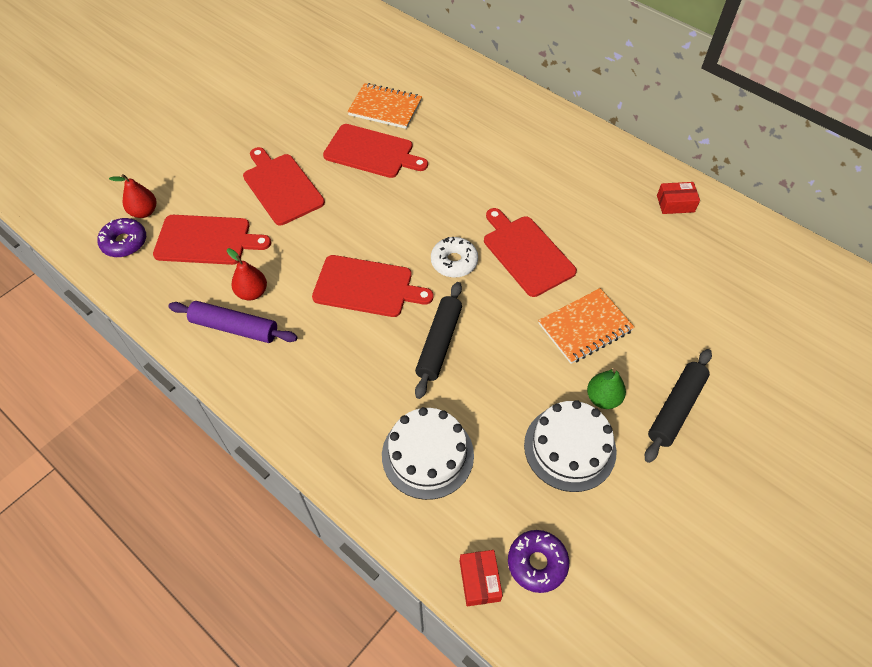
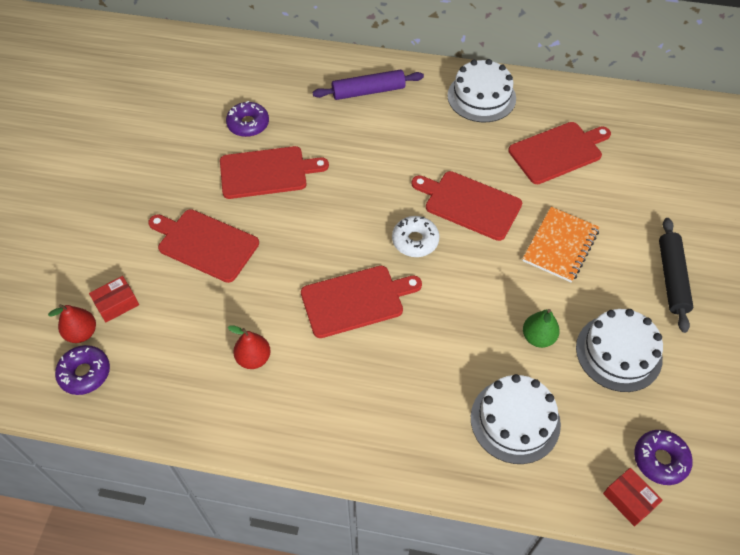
camera: 30 degrees left, 0 degrees up
(206, 240) = (170, 330): red cutting board -> red cutting board (558, 152)
(234, 327) = (262, 399): purple rolling pin -> purple rolling pin (368, 91)
(385, 108) = (248, 124): orange notebook -> purple donut
(439, 343) = (455, 319): black rolling pin -> none
(603, 398) = (614, 298): green pear -> green pear (538, 337)
(608, 166) = (481, 97): none -> white cake
(675, 204) = (556, 107): red box -> red box (116, 304)

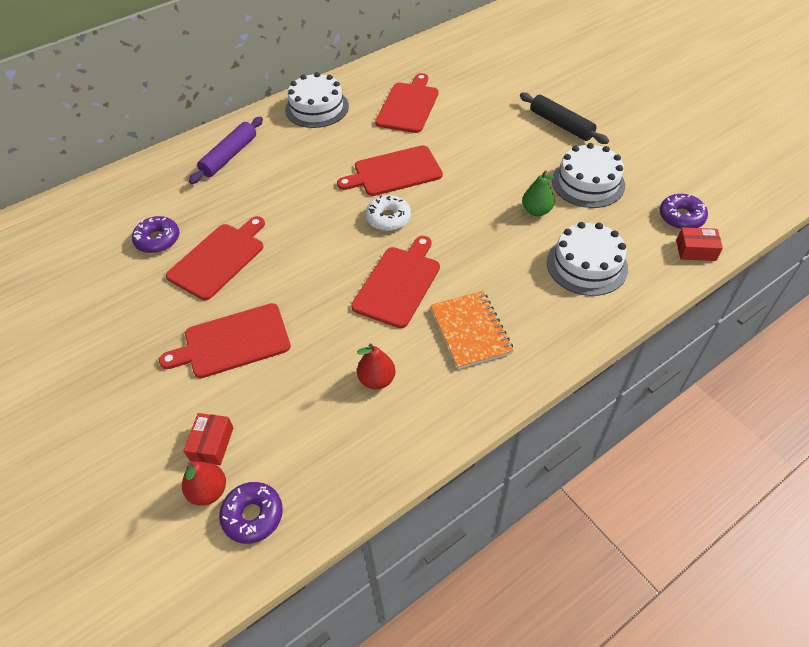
camera: 45 degrees left, 5 degrees down
(560, 246) = (480, 154): orange notebook -> orange notebook (471, 331)

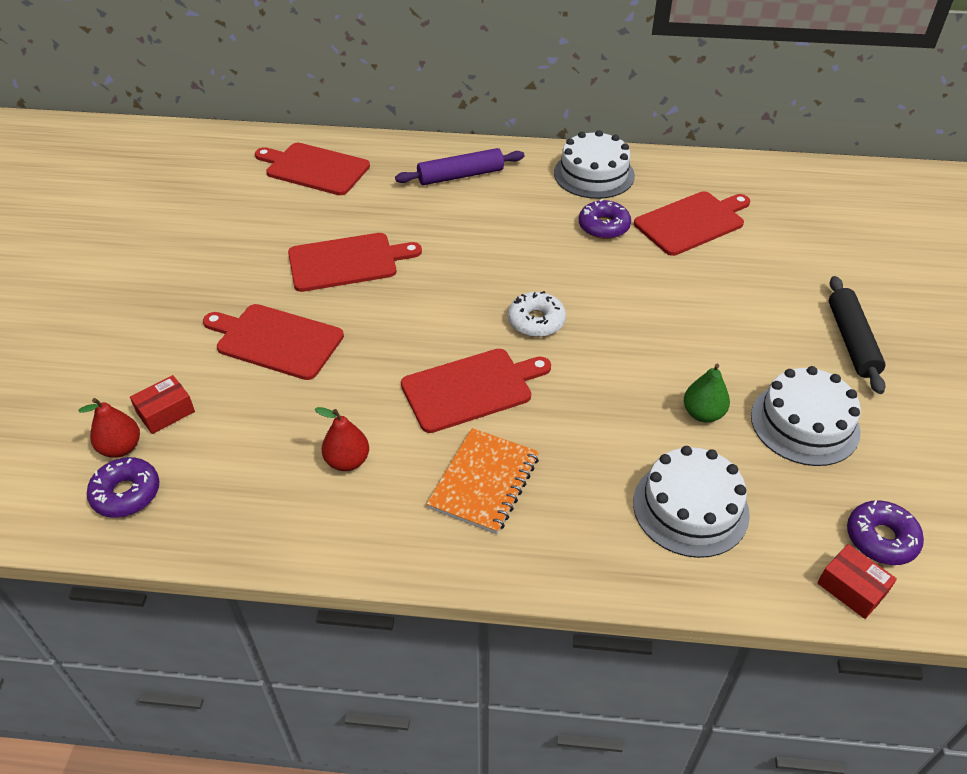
camera: 40 degrees right, 5 degrees down
(158, 240) = (320, 215): purple donut -> purple donut (603, 226)
(394, 172) = (596, 280): red cutting board -> red cutting board (314, 168)

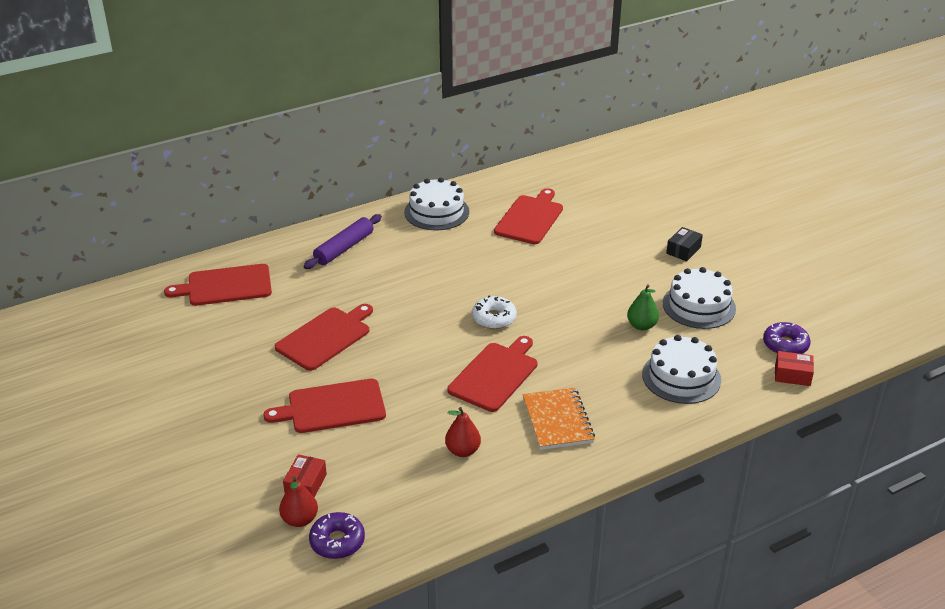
camera: 35 degrees left, 10 degrees down
(603, 226) = (477, 243): purple donut -> none
(851, 341) = (683, 250): black rolling pin -> black box

